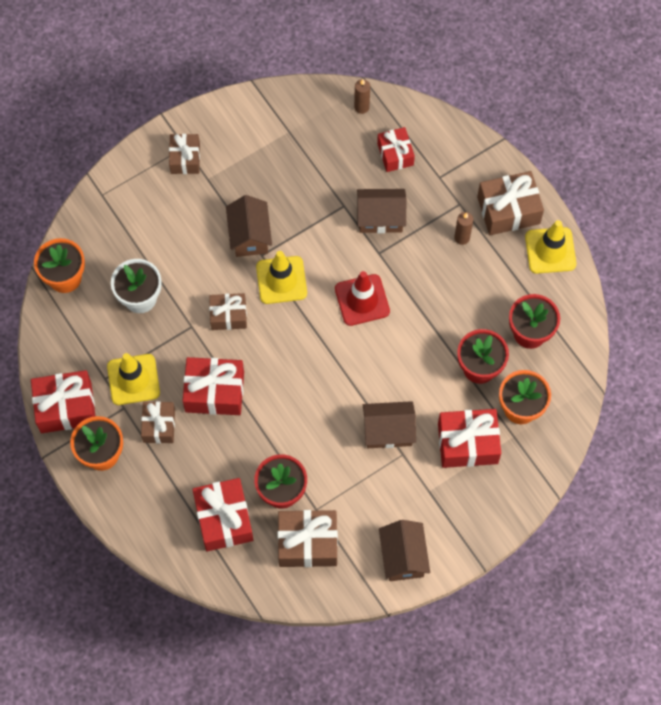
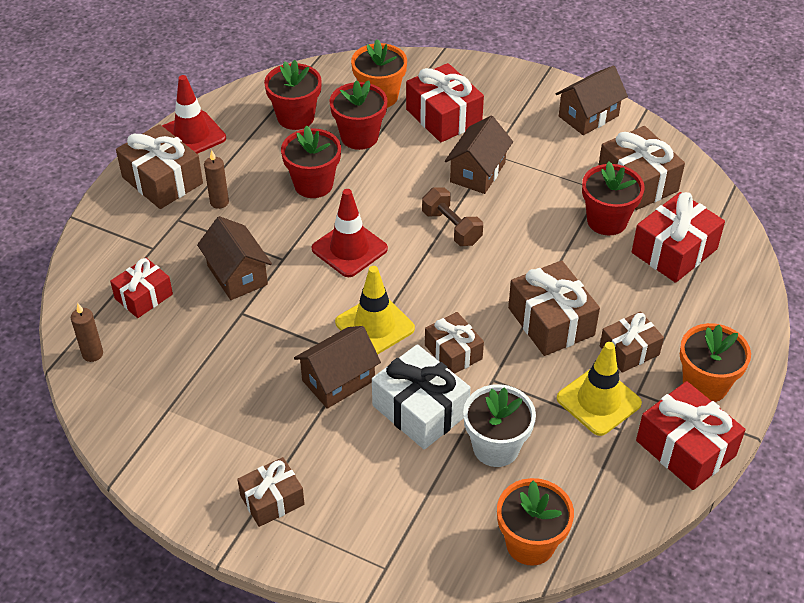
camera: 120 degrees left, 20 degrees down
(196, 271) = (420, 410): none -> white gift
(214, 392) = (551, 321): red gift -> brown gift
(341, 379) = (451, 228): none -> brown dumbbell
(388, 431) = (477, 172): brown house -> brown house turned 60 degrees clockwise
(443, 309) = (313, 184): none -> red flower pot
(550, 250) = (192, 135): yellow traffic cone -> red traffic cone

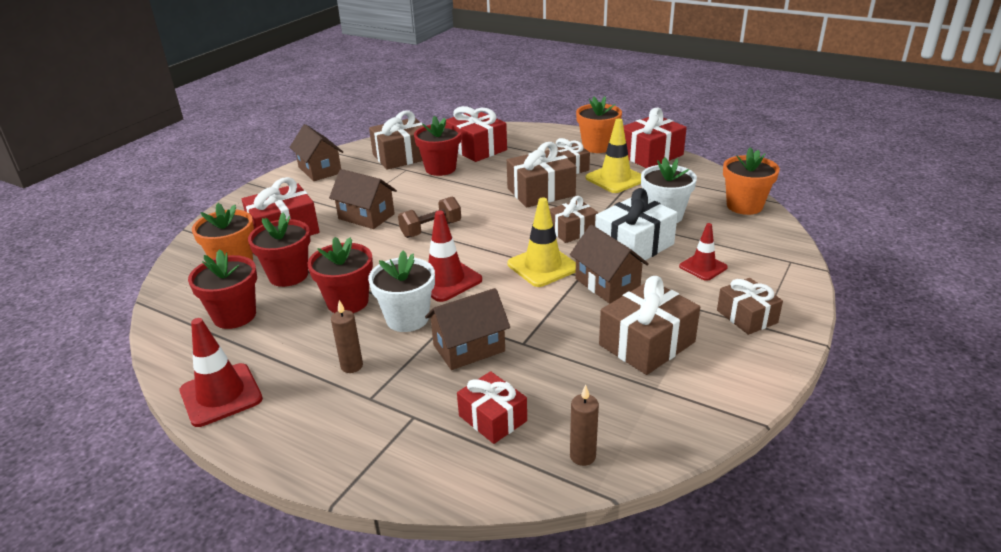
camera: 85 degrees left, 15 degrees down
(162, 180) = (295, 416): brown gift -> brown gift (647, 343)
(284, 228) = (407, 319): none -> white flower pot
(372, 473) = (703, 267): none -> red traffic cone

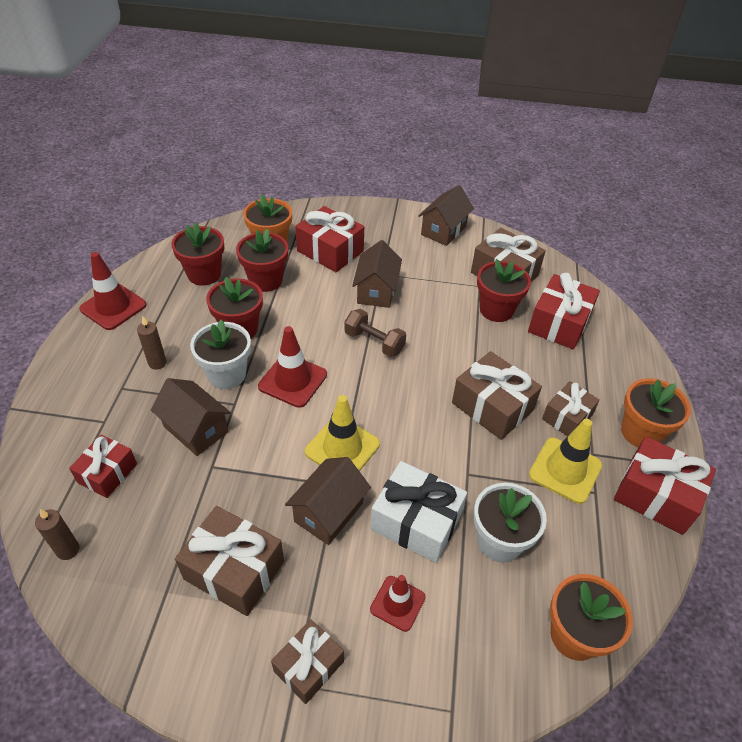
camera: 65 degrees right, 15 degrees up
(572, 231) = (422, 456): brown gift -> none

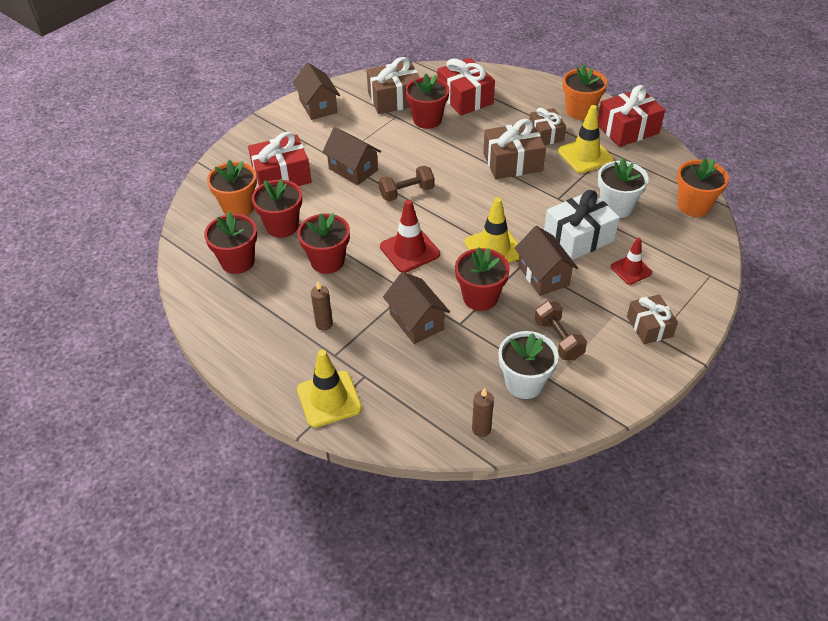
camera: 55 degrees left, 0 degrees up
(64, 408) = (329, 399): none -> yellow traffic cone
(107, 473) = (422, 387): red gift -> none
(113, 307) = (225, 334): red traffic cone -> none
(196, 429) = (416, 321): brown house -> brown house turned 75 degrees clockwise
(227, 374) = (373, 285): white flower pot -> white flower pot (524, 383)
(234, 570) = (558, 339): brown gift -> brown dumbbell
(259, 467) = (480, 297): none -> red flower pot

